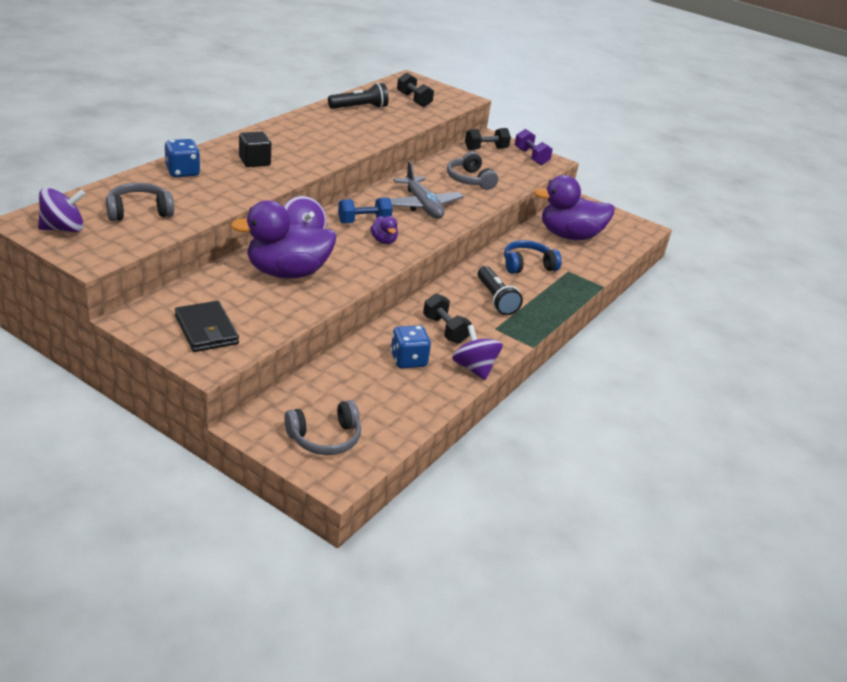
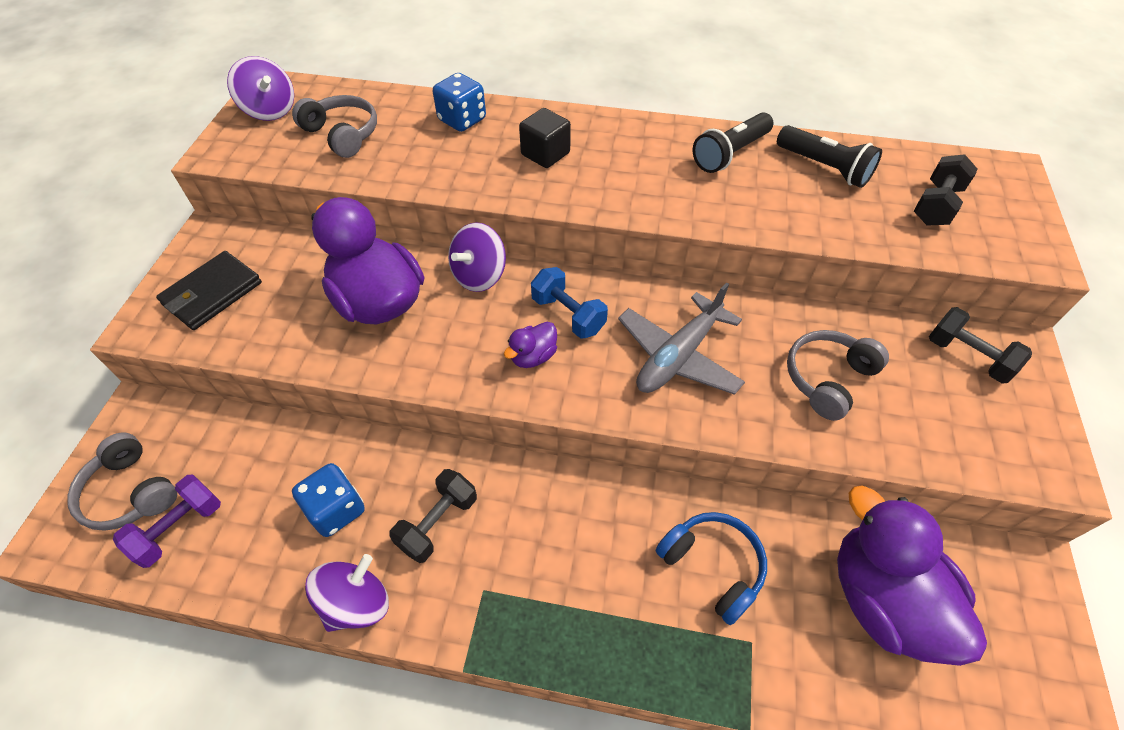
camera: 70 degrees right, 20 degrees up
(496, 299) = (569, 559): black flashlight -> black flashlight (730, 154)
(531, 157) = (1026, 431): purple dumbbell -> purple dumbbell (180, 528)

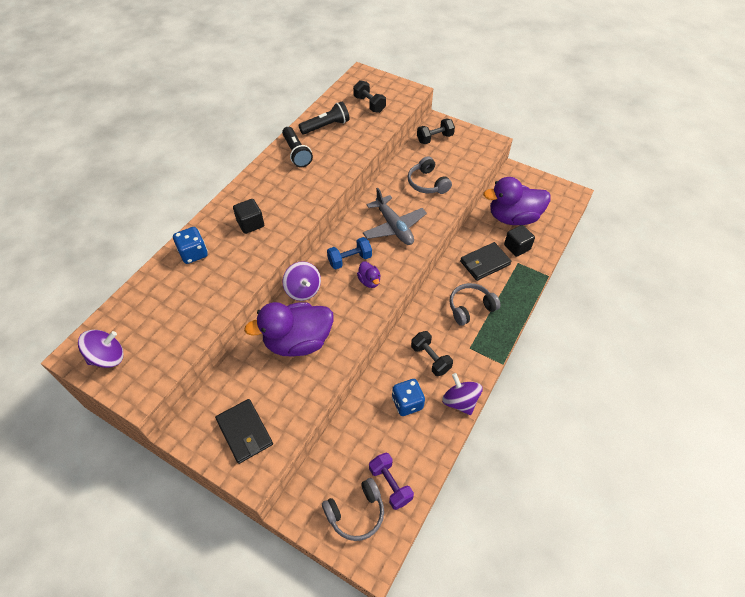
camera: 70 degrees left, 0 degrees up
(342, 134) = (166, 318): grey headphones -> grey headphones (470, 307)
(712, 566) = (484, 263): blue headphones -> black wallet
(796, 629) = (517, 247): none -> black cube

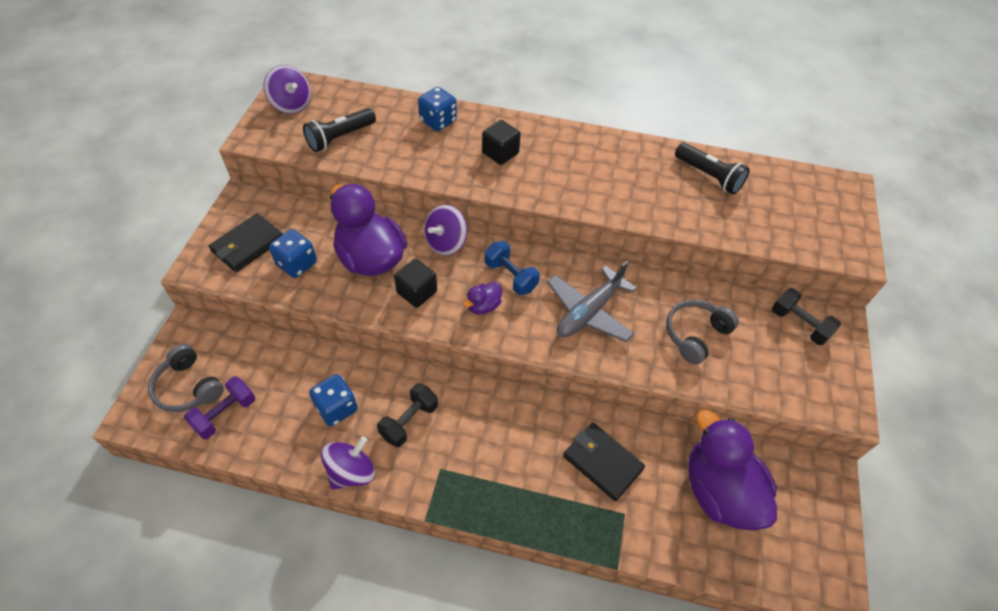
camera: 70 degrees right, 0 degrees up
(282, 395) = (297, 264): none -> blue dice
(297, 153) = (639, 161): black flashlight -> black flashlight (340, 138)
(369, 104) = (787, 211): black dumbbell -> none
(470, 307) = (510, 457): grey headphones -> none
(517, 247) = (656, 507): black cube -> black cube (417, 292)

